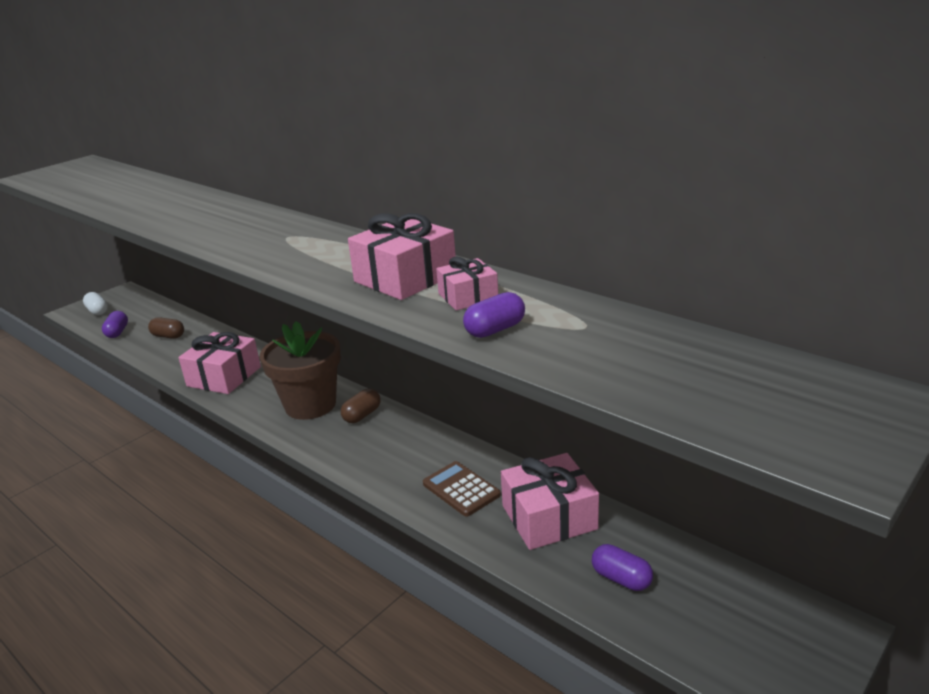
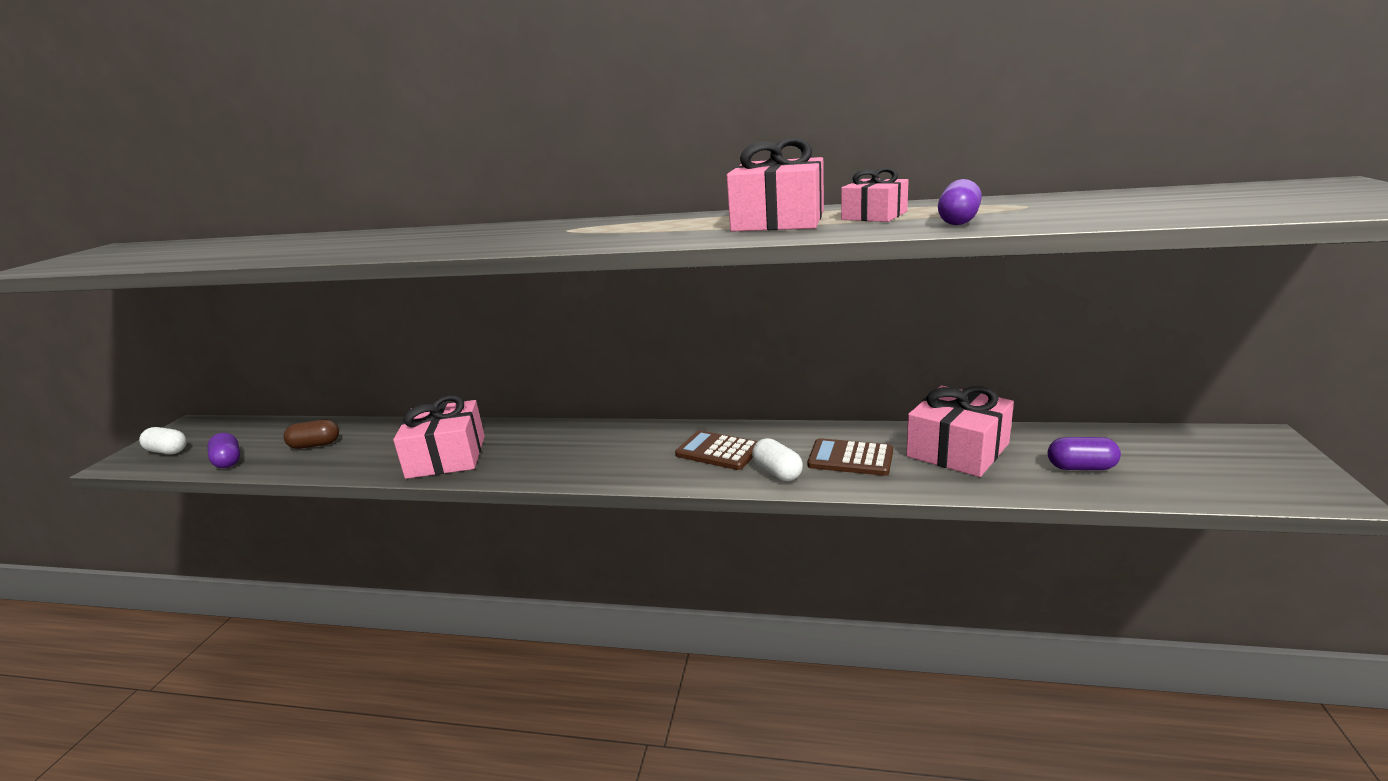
camera: 30 degrees left, 5 degrees down
(310, 405) = (592, 448): brown flower pot -> none
(362, 415) = (664, 438): brown capsule -> none
(382, 442) = (718, 451): none -> brown calculator
(397, 479) = (777, 472): none -> white capsule

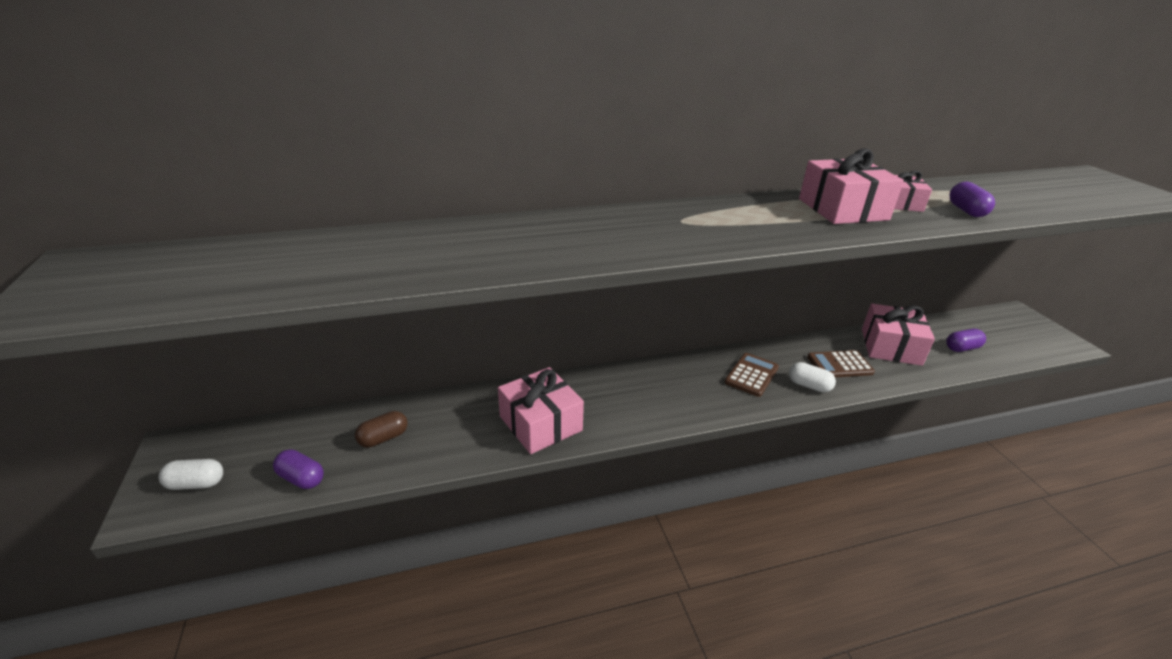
camera: 30 degrees left, 10 degrees up
(718, 451) = (751, 375): brown calculator -> brown calculator turned 120 degrees clockwise

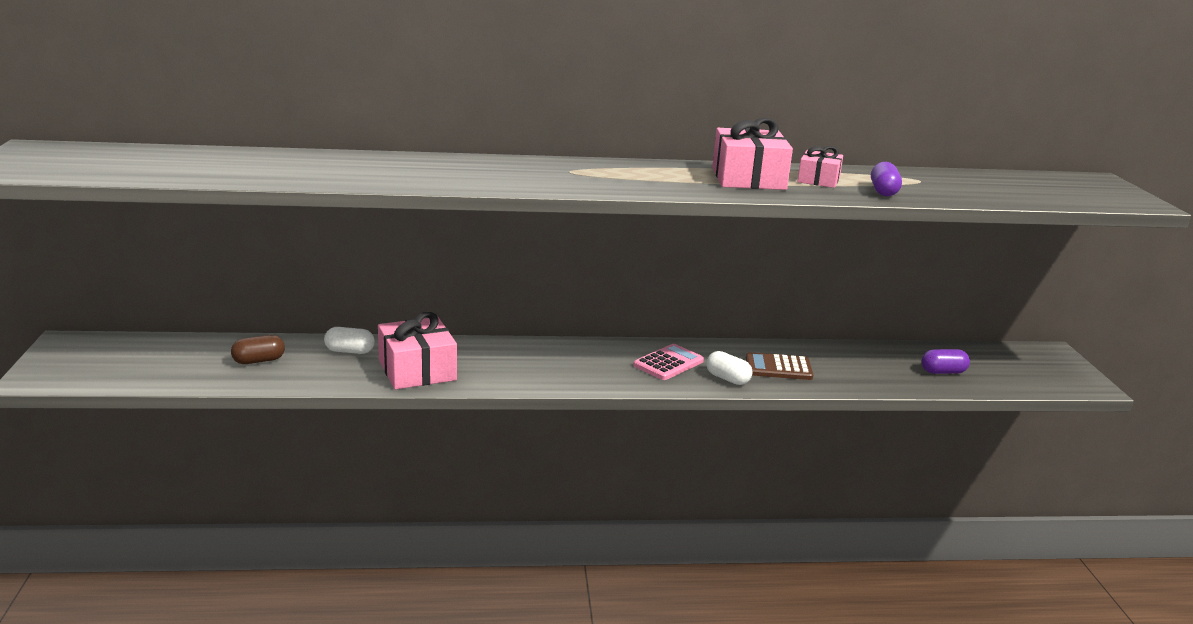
camera: 10 degrees right, 10 degrees down
(196, 483) = (81, 368): white capsule -> white capsule (349, 351)
(301, 478) = (173, 377): purple capsule -> none
(751, 375) = (668, 363): brown calculator -> pink calculator
(890, 346) = (854, 360): pink gift -> none

